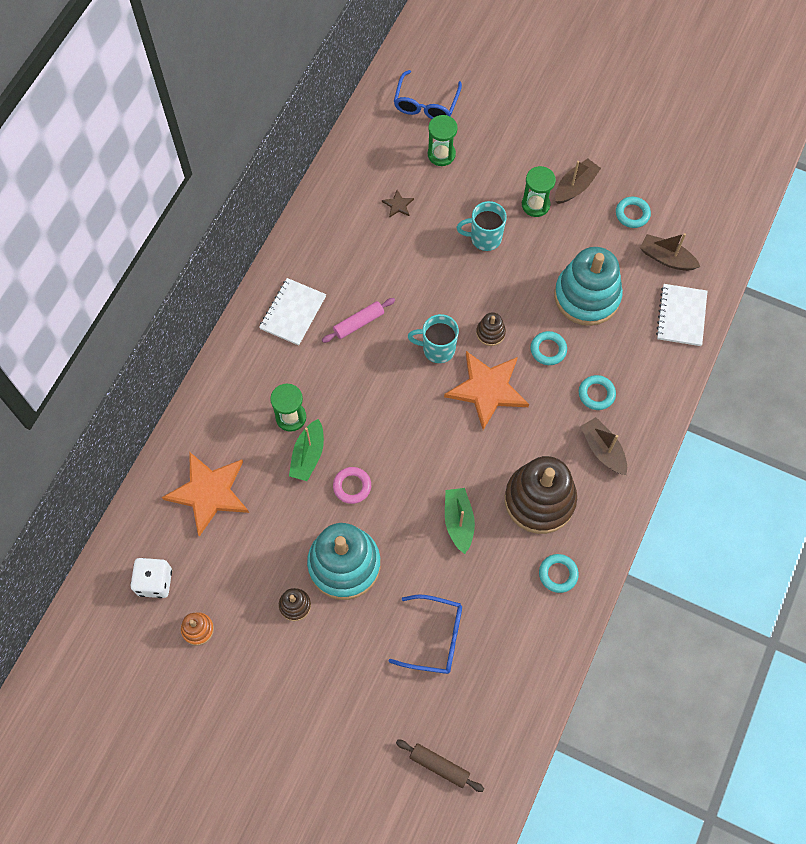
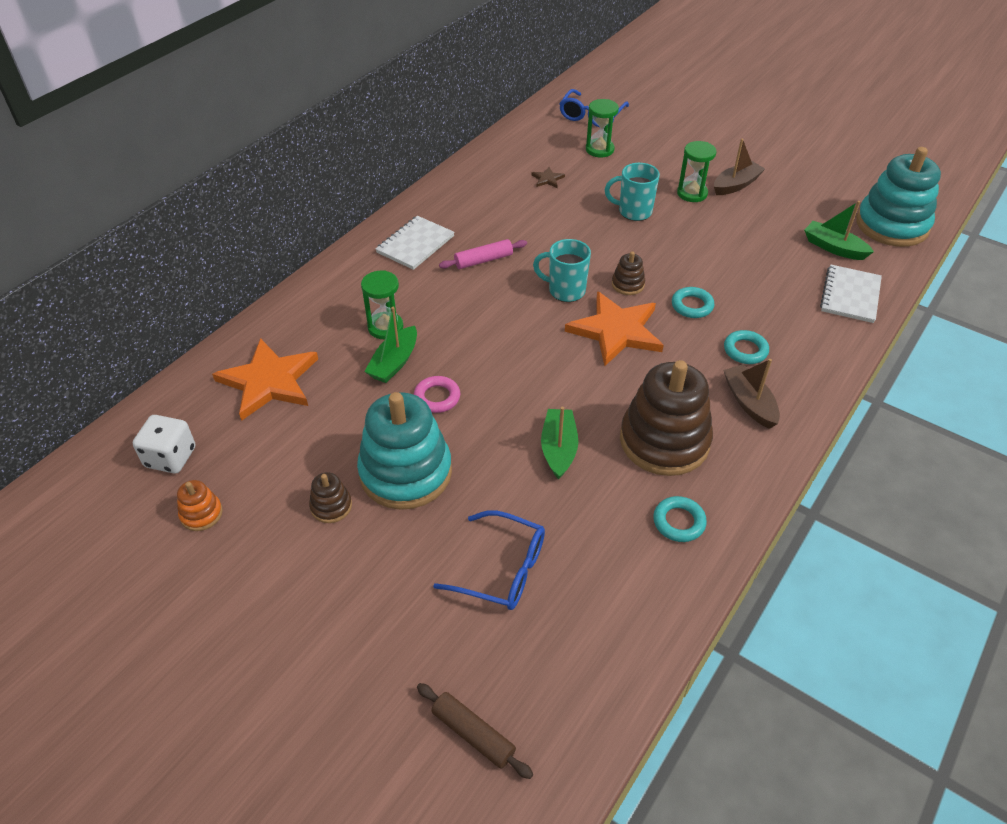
camera: 10 degrees right, 20 degrees down
(587, 296) = (741, 267): turquoise stacking toy -> turquoise stacking toy (892, 225)
(632, 214) = (796, 211): turquoise ring -> none
(666, 258) = (833, 248): brown boat -> green boat

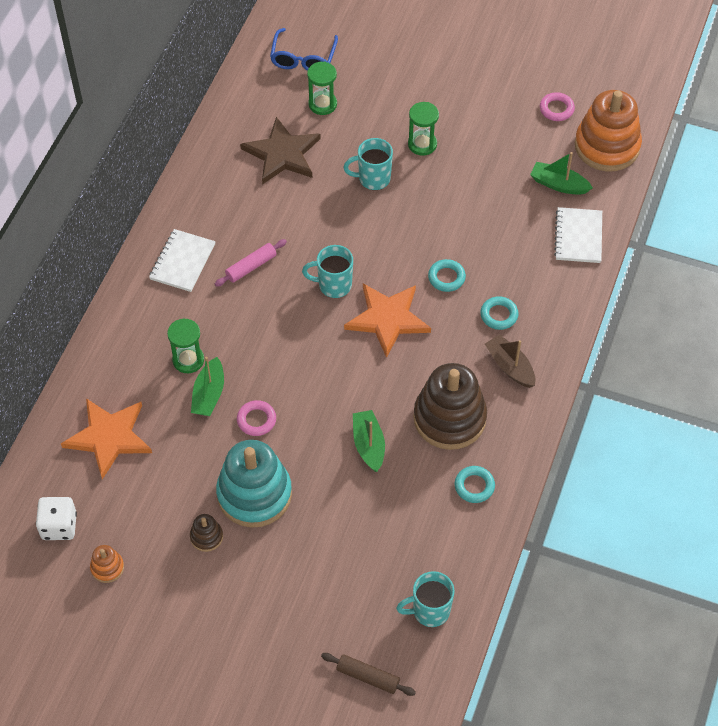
camera: 15 degrees left, 10 degrees up
(502, 569) = (353, 556): blue glasses -> none
(547, 179) = (282, 154): brown star -> brown star, size x2.45
(583, 664) = (429, 611): none -> turquoise mug
(628, 284) = (386, 266): brown stacking toy -> none
(736, 185) = (461, 125): brown boat -> none
(840, 188) = (556, 109): none -> pink ring
(892, 225) = (607, 146): turquoise stacking toy -> orange stacking toy

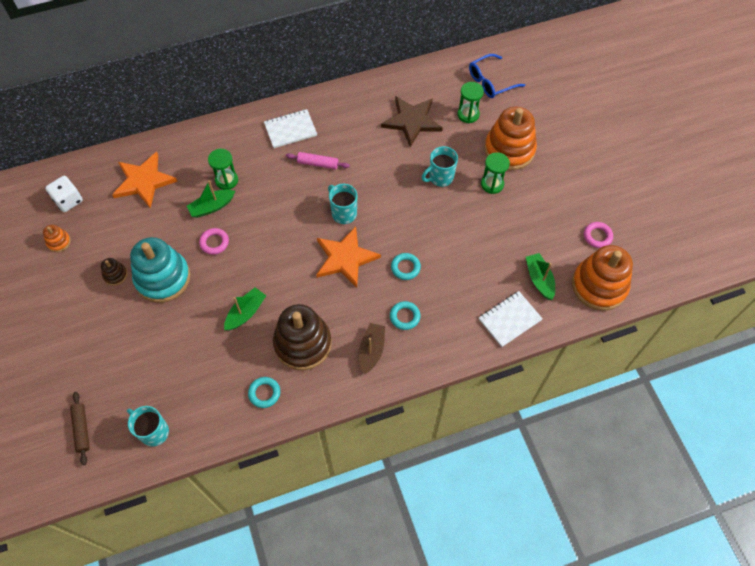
camera: 50 degrees right, 5 degrees up
(373, 179) = (440, 177): turquoise mug -> turquoise mug turned 75 degrees counterclockwise
(397, 103) = (509, 150): none -> orange stacking toy

